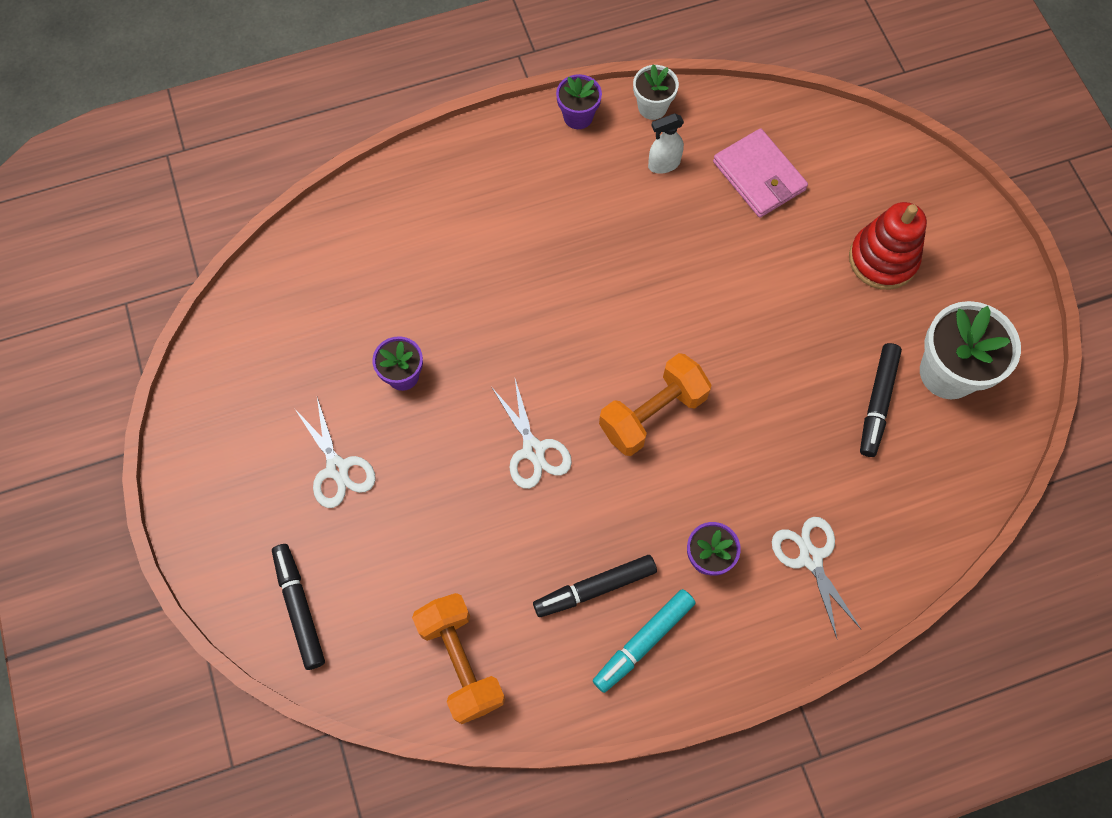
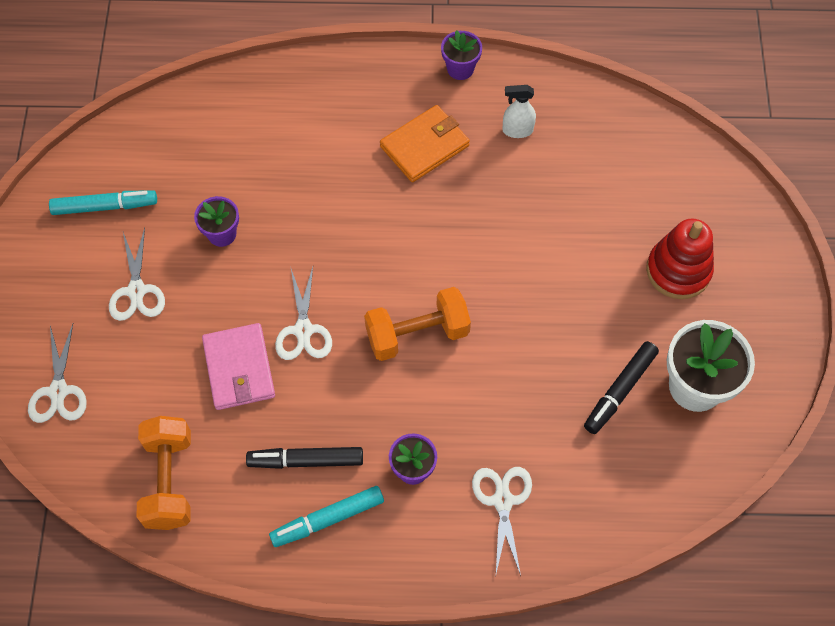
camera: 20 degrees right, 5 degrees down
(262, 387) = (105, 206): none -> turquoise marker
(299, 608) = (58, 391): black marker -> white scissors
(576, 211) = (424, 146): none -> orange wallet
(652, 107) = (528, 80): white flower pot -> none
(759, 176) = (597, 166): pink wallet -> pink wallet (239, 368)

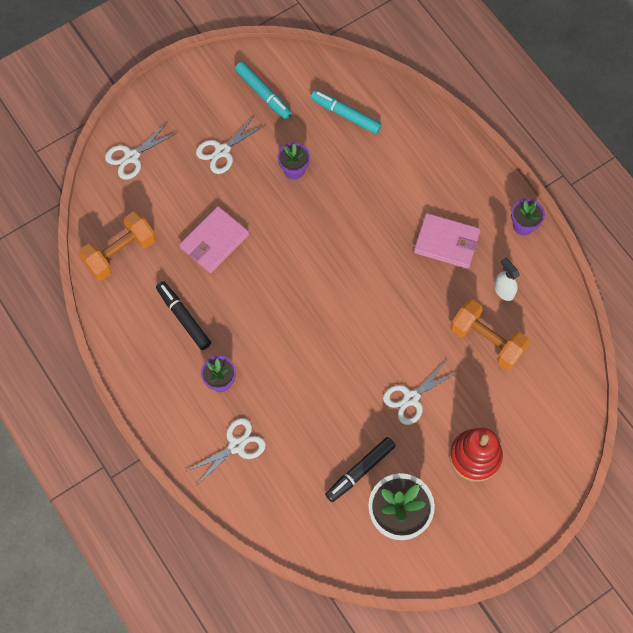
camera: 55 degrees right, 5 degrees up
(303, 330) = (265, 259): white scissors -> white scissors (411, 398)
(327, 519) = (156, 354): turquoise marker -> turquoise marker (345, 115)
(417, 334) = (310, 325): orange dumbbell -> orange dumbbell (487, 340)
(424, 146) = (447, 242): orange wallet -> pink wallet
(620, 390) = (360, 471): black marker -> black marker turned 45 degrees counterclockwise

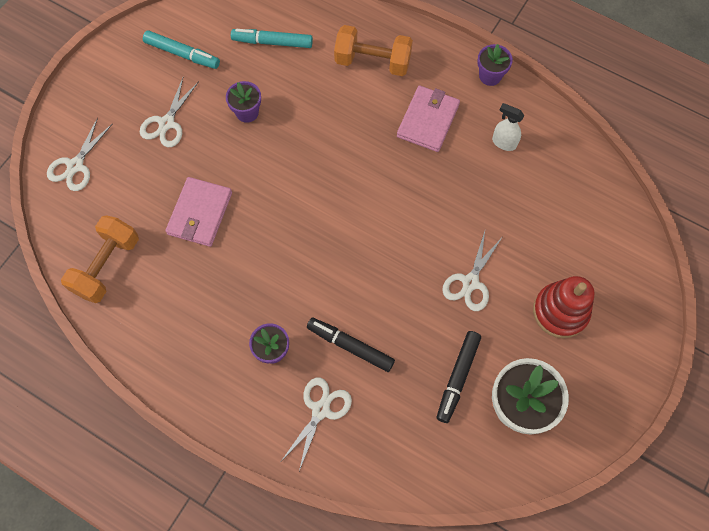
camera: 25 degrees left, 0 degrees up
(184, 318) = (204, 303): black marker -> black marker (350, 346)
(447, 242) = (428, 120): pink wallet -> pink wallet turned 60 degrees counterclockwise
(487, 340) = (513, 196): orange dumbbell -> orange dumbbell (372, 62)

